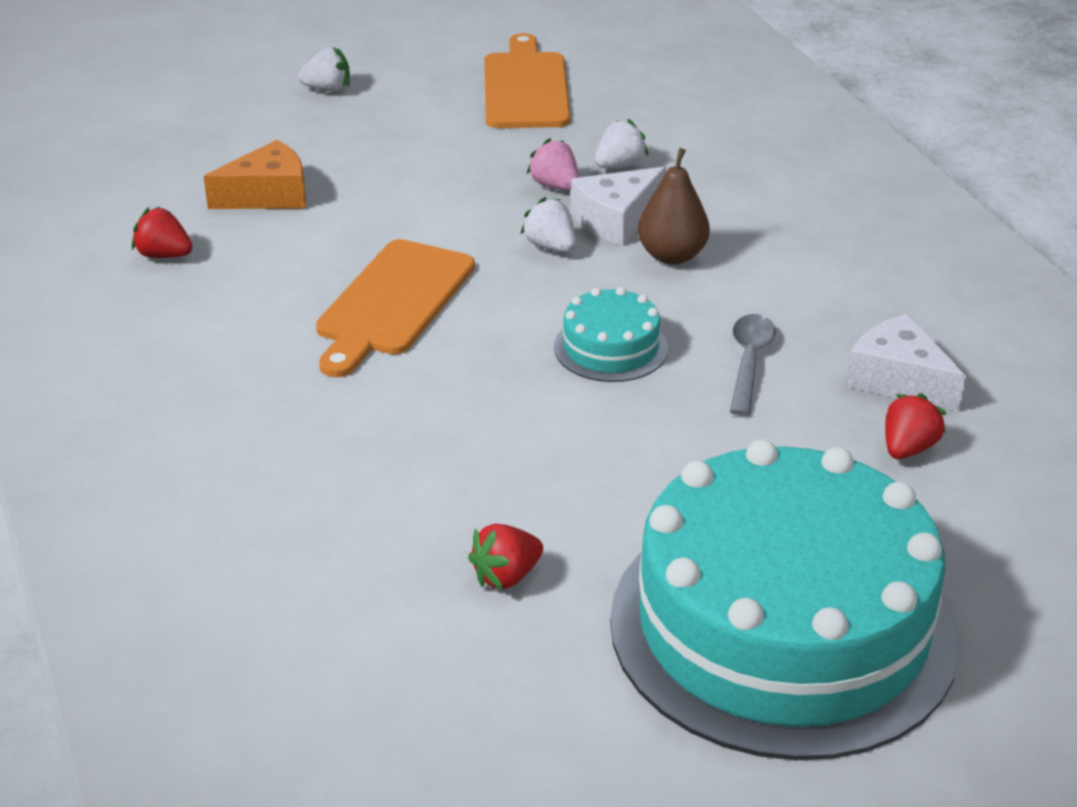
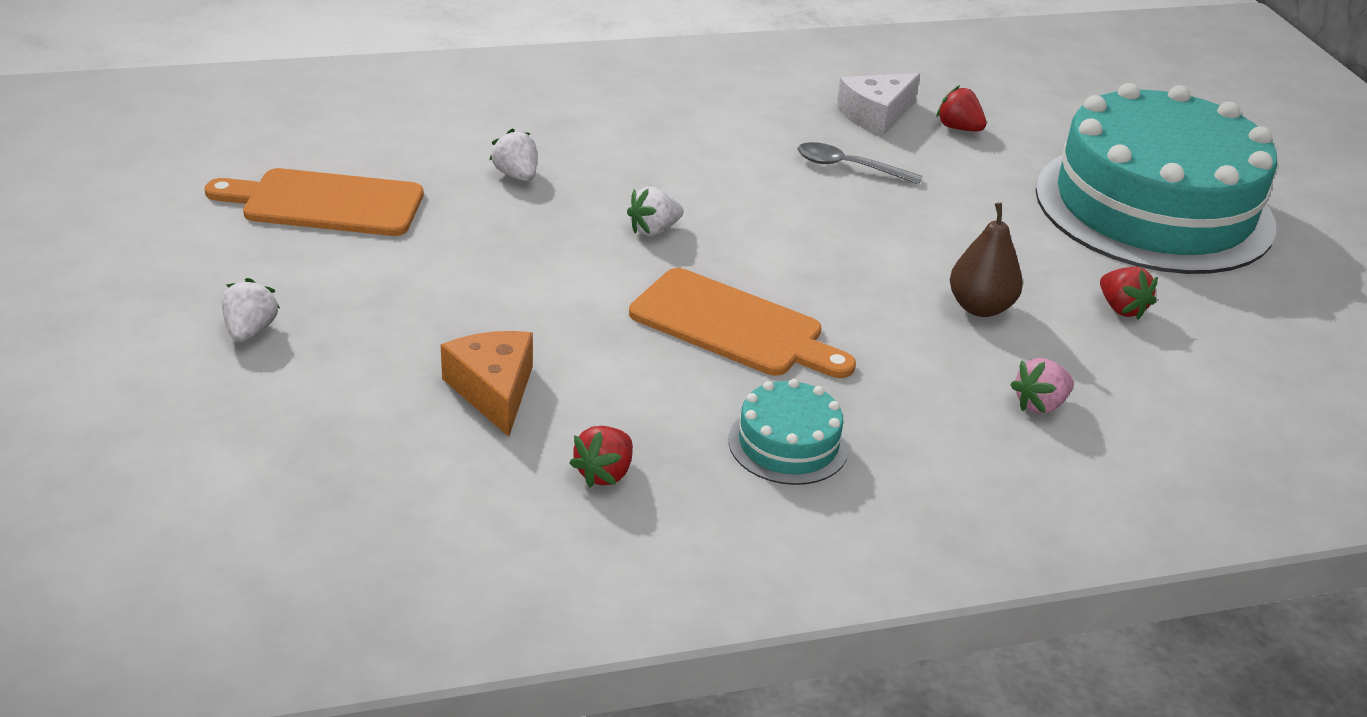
camera: 85 degrees left, 0 degrees up
(555, 186) = (542, 213): pink strawberry -> pink strawberry (1040, 404)
(611, 347) = (822, 223): turquoise cake -> turquoise cake (788, 444)
(616, 219) = (616, 191): white cheese -> none
(672, 256) = (685, 174): brown pear -> brown pear (980, 307)

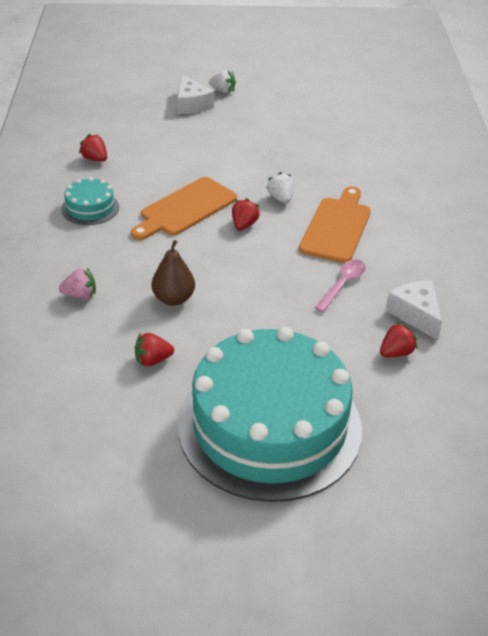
camera: 105 degrees right, 5 degrees up
(322, 368) = (191, 104): none -> white cheese
(325, 203) = (322, 111): orange cutting board -> orange cutting board (337, 227)
(493, 390) = (161, 139): orange cheese -> none
(516, 175) = (343, 163): white strawberry -> none
(750, 260) = (244, 225): none -> red strawberry
(848, 167) = (342, 284): grey spoon -> pink spoon
(1040, 404) = (80, 295): pink strawberry -> pink strawberry turned 105 degrees clockwise

